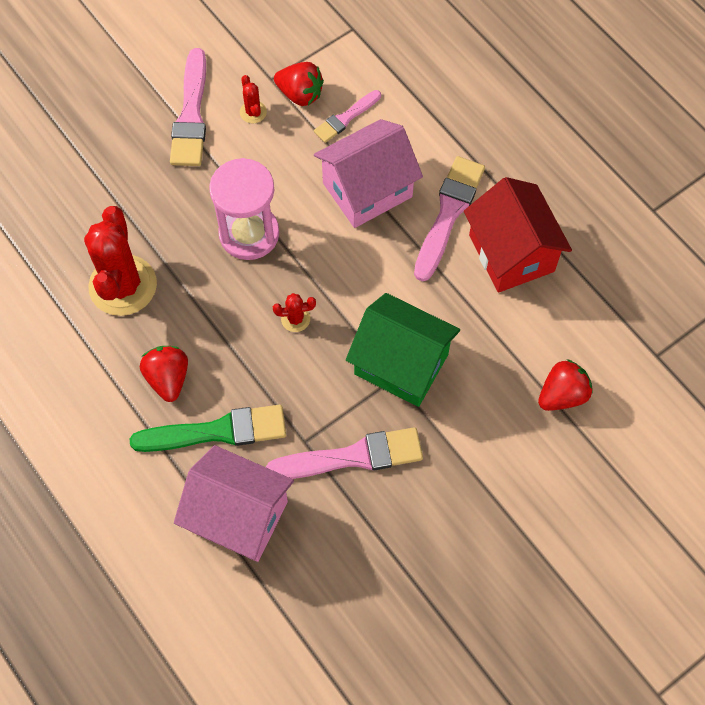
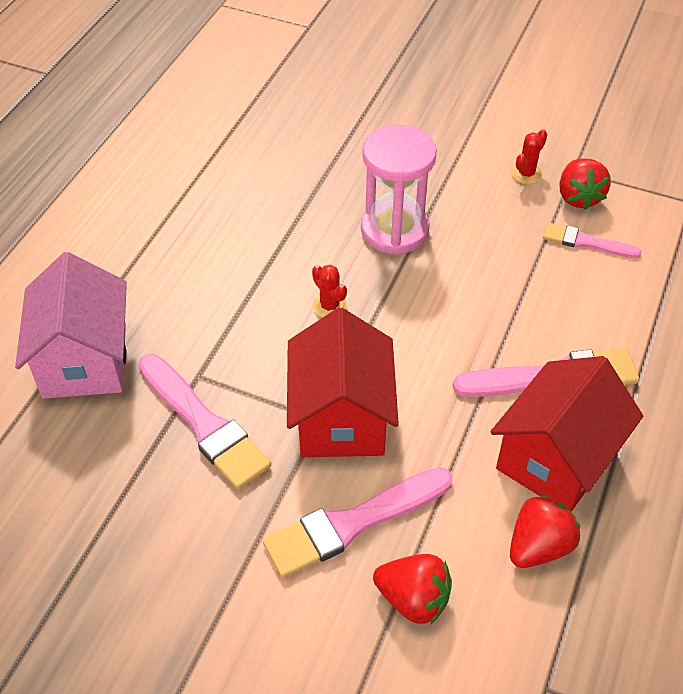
camera: 60 degrees right, 15 degrees down
(123, 285) = (273, 171): red cactus -> none
(168, 378) = (200, 243): red strawberry -> red strawberry (538, 546)
(191, 115) = (483, 135): pink brush -> pink brush (352, 523)
(217, 431) = (166, 303): green brush -> none
(367, 190) = (520, 296): pink house -> none
(401, 364) = (341, 418): green house -> red house

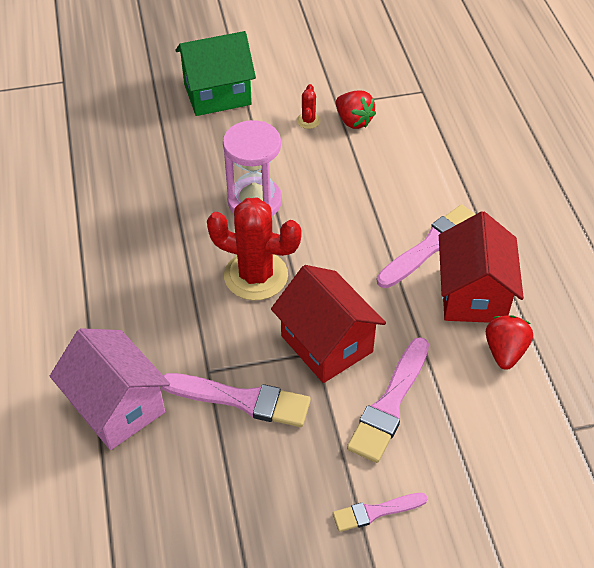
camera: 35 degrees left, 0 degrees up
(329, 306) = (256, 276): red cactus -> red cactus, size x2.35
(413, 599) = (462, 426): red strawberry -> none
(450, 103) = (217, 94): none -> green house
(586, 242) = (381, 149): pink brush -> pink brush (375, 512)

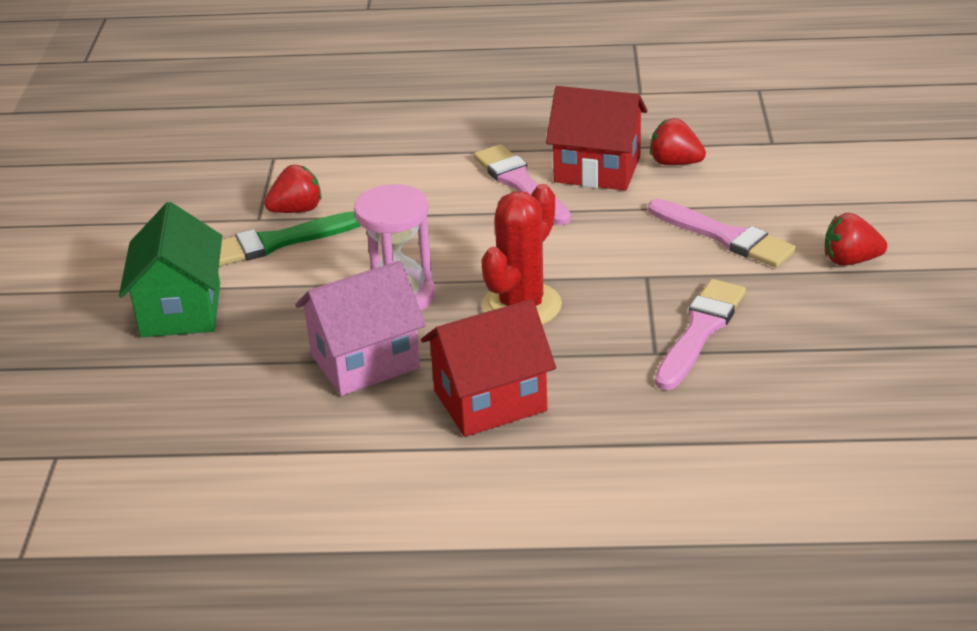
camera: 75 degrees left, 15 degrees down
(117, 407) = (691, 426): pink house -> pink house (365, 361)
(308, 121) = (277, 242): red cactus -> green brush
(326, 344) = (637, 267): red house -> red house (490, 401)
(375, 512) = (850, 260): pink brush -> red strawberry

